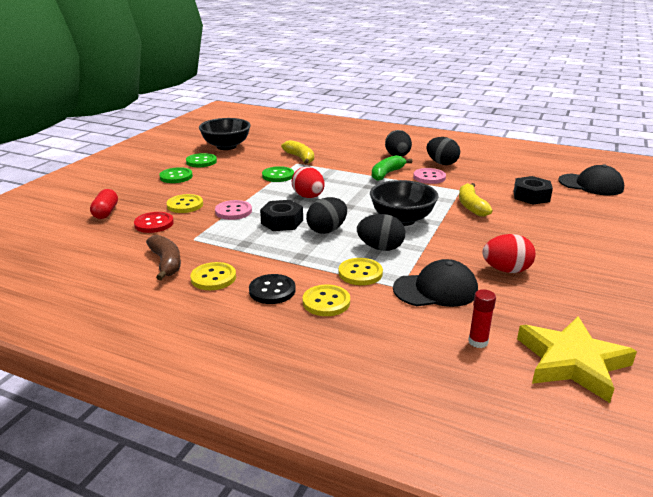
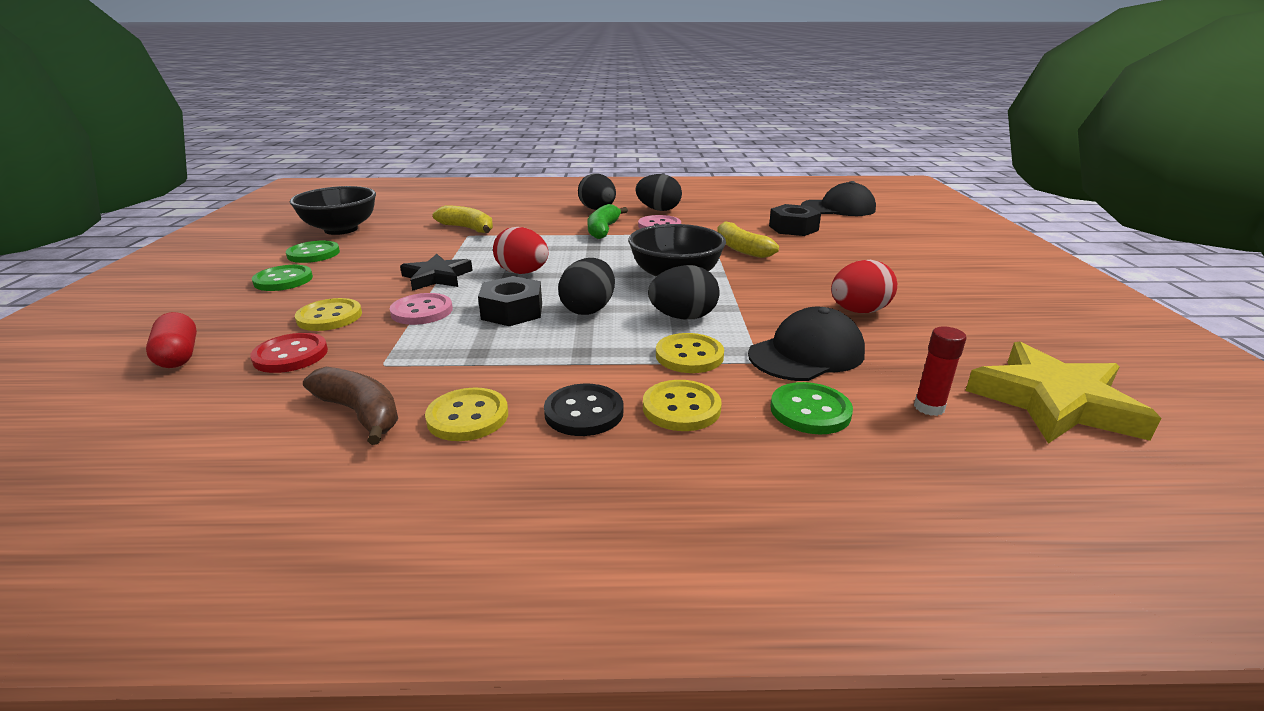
camera: 25 degrees left, 0 degrees up
(257, 190) = (437, 277): none -> black star
(278, 175) = (453, 254): green button -> green button (810, 411)

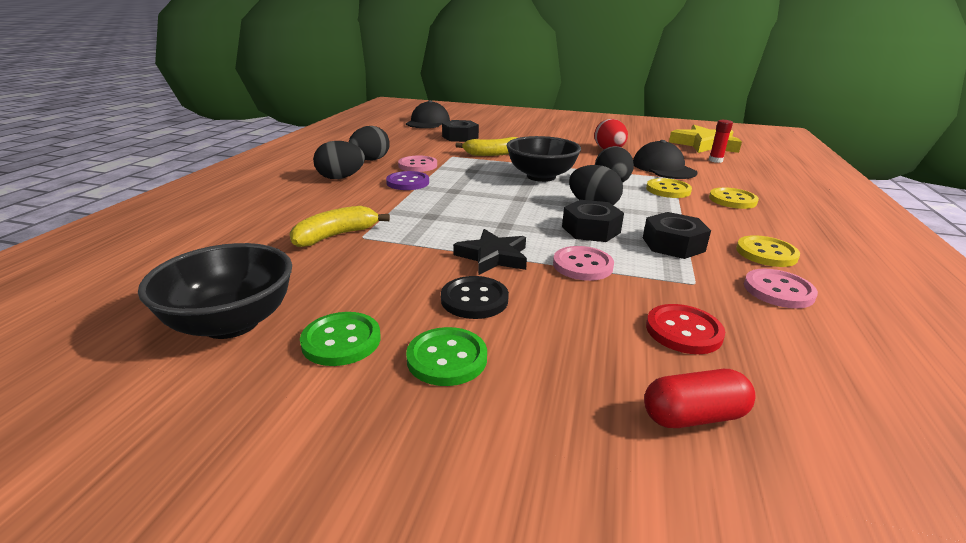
camera: 75 degrees left, 0 degrees up
(329, 317) = (587, 314): yellow button -> none
(360, 413) = (778, 290): brown banana -> pink button
(482, 355) = (673, 244): none -> black nut
(522, 273) = (502, 220): red egg -> none
(584, 412) = (746, 222): black button -> black button (474, 299)
(603, 230) = (408, 182): green banana -> purple button
(810, 411) = (726, 178): green button -> none

